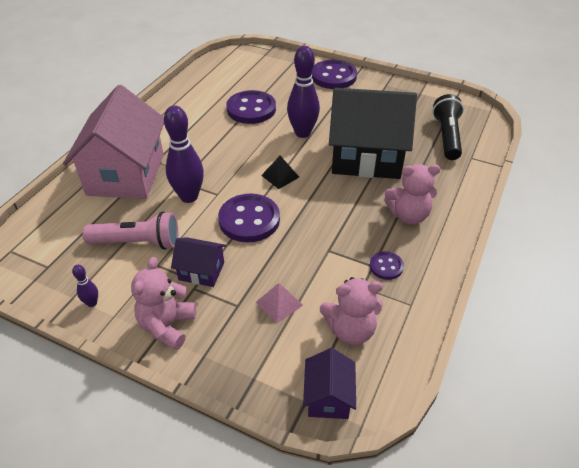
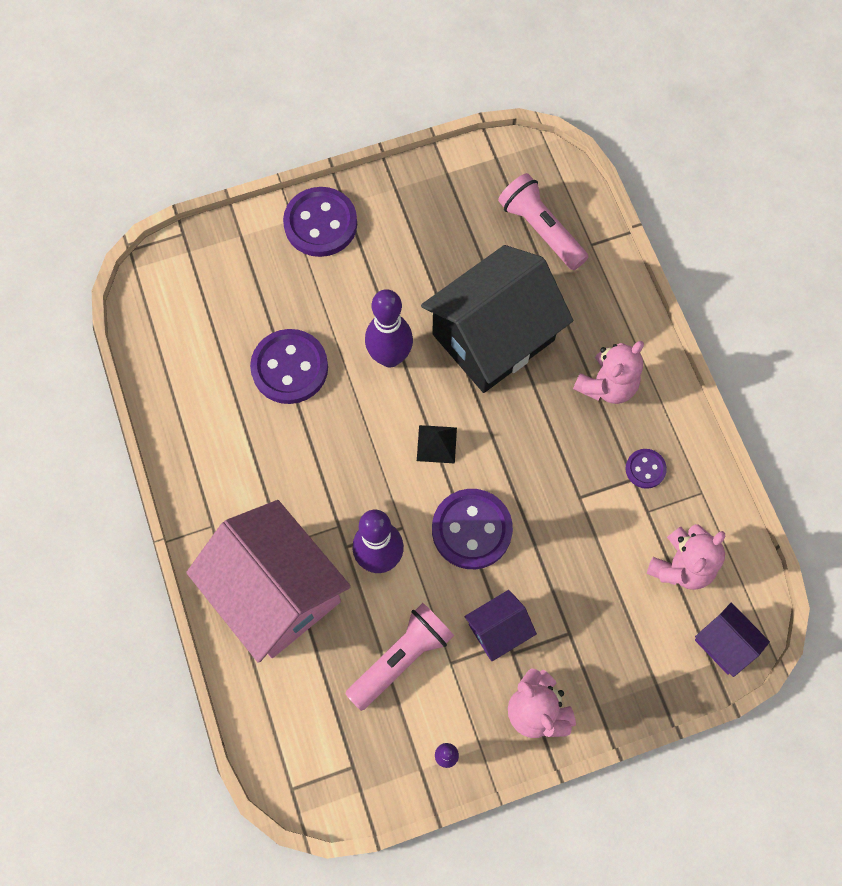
camera: 45 degrees left, 25 degrees up
(279, 303) = (600, 596): pink pyramid -> none
(447, 136) = (541, 230): black flashlight -> pink flashlight

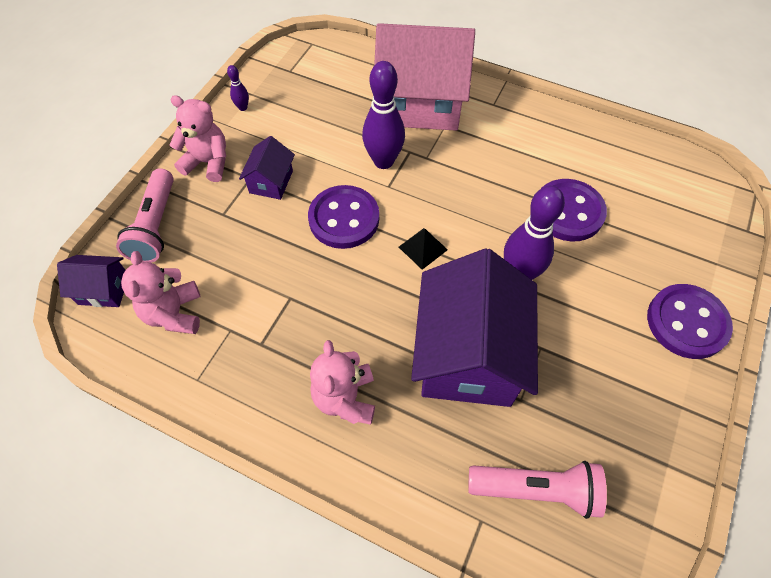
camera: 135 degrees right, 10 degrees down
(401, 658) = (315, 128): pink flashlight -> pink flashlight (155, 226)
(493, 337) = (468, 355): black house -> purple house
(645, 469) = (257, 358): purple button -> none

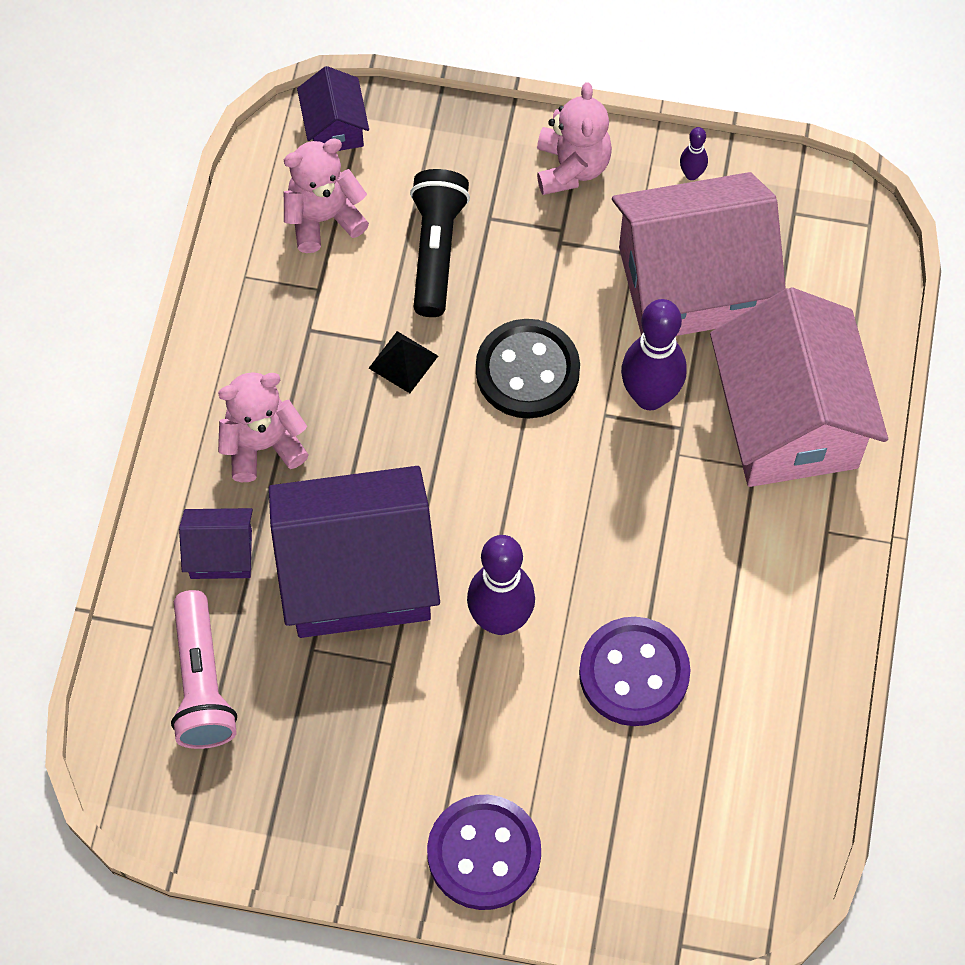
camera: 75 degrees right, 5 degrees up
(155, 226) = (445, 145): pink flashlight -> none
(233, 249) = (436, 250): none -> black flashlight
(271, 182) = (563, 258): purple house -> purple house (221, 554)
(315, 124) = (691, 283): none -> pink house
(344, 219) = (527, 371): purple button -> black button
(422, 248) = (508, 485): black pyramid -> black pyramid (403, 362)

